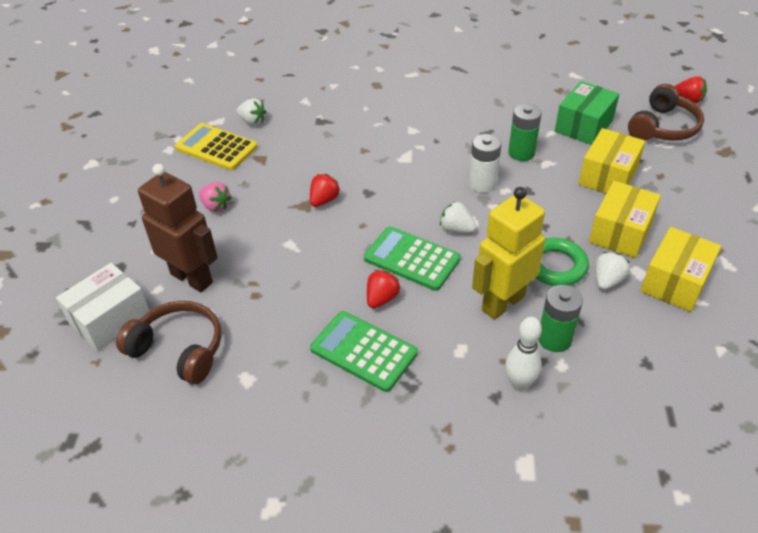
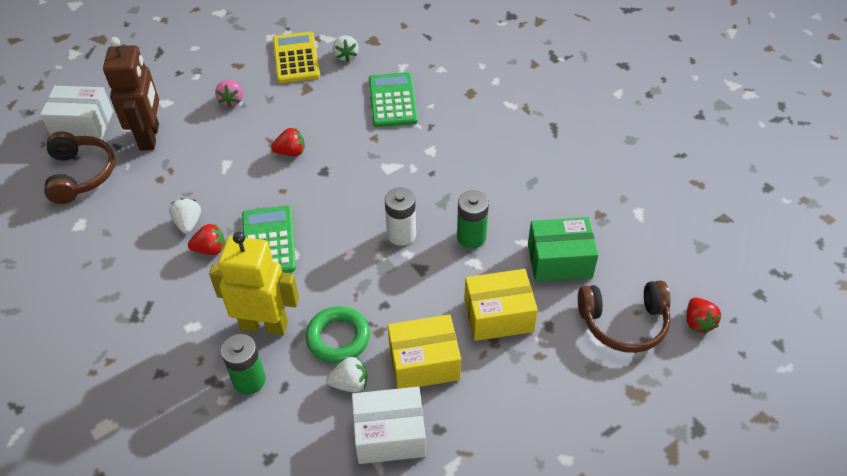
camera: 50 degrees right, 5 degrees up
(363, 351) = (149, 270): green calculator -> green calculator (392, 100)
(456, 229) = (327, 249): white strawberry -> white strawberry (188, 223)
(519, 384) = (183, 382): white bowling pin -> none
(675, 282) = (389, 435): yellow box -> white box

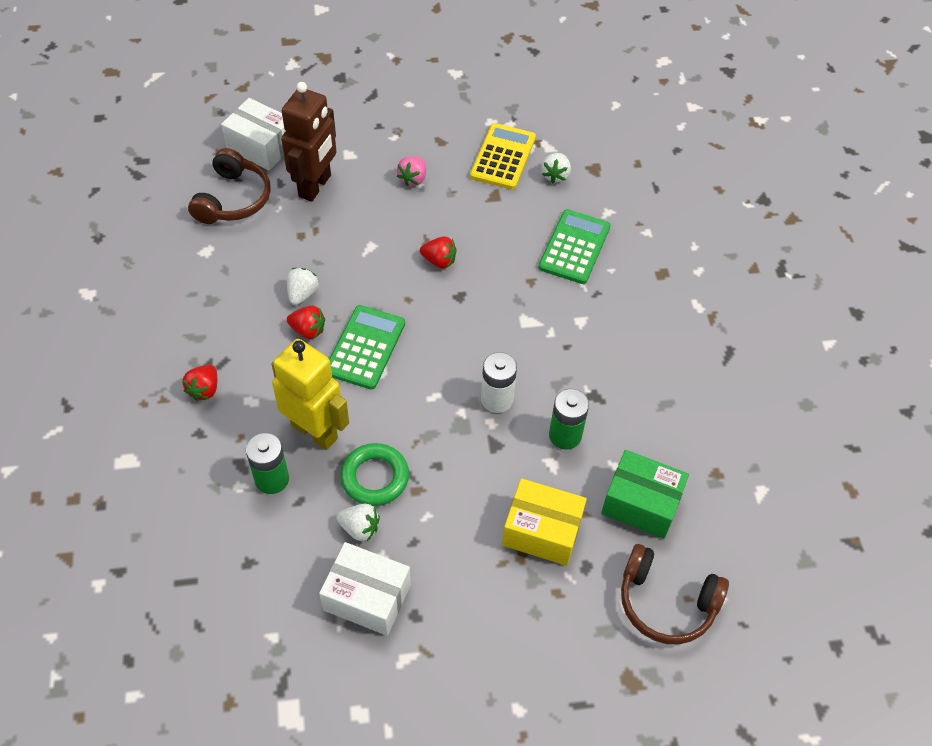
camera: 25 degrees right, 5 degrees up
(424, 362) = (440, 543): yellow box -> none
(698, 322) = (746, 642): red strawberry -> red strawberry (204, 389)

